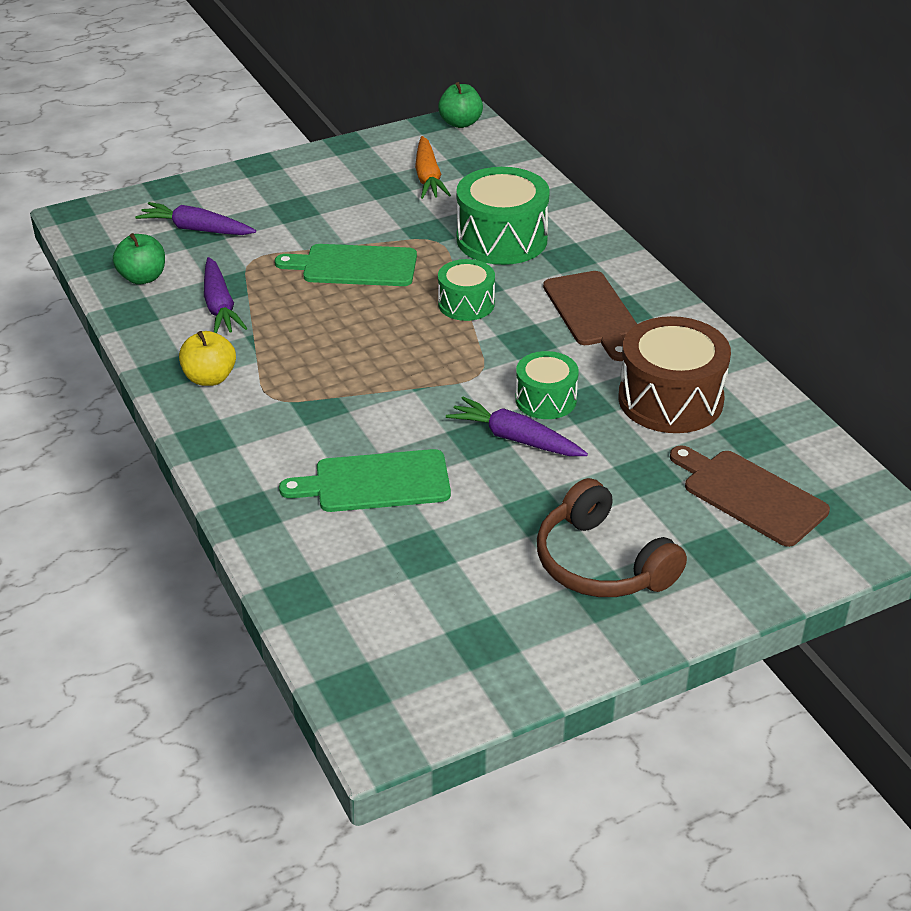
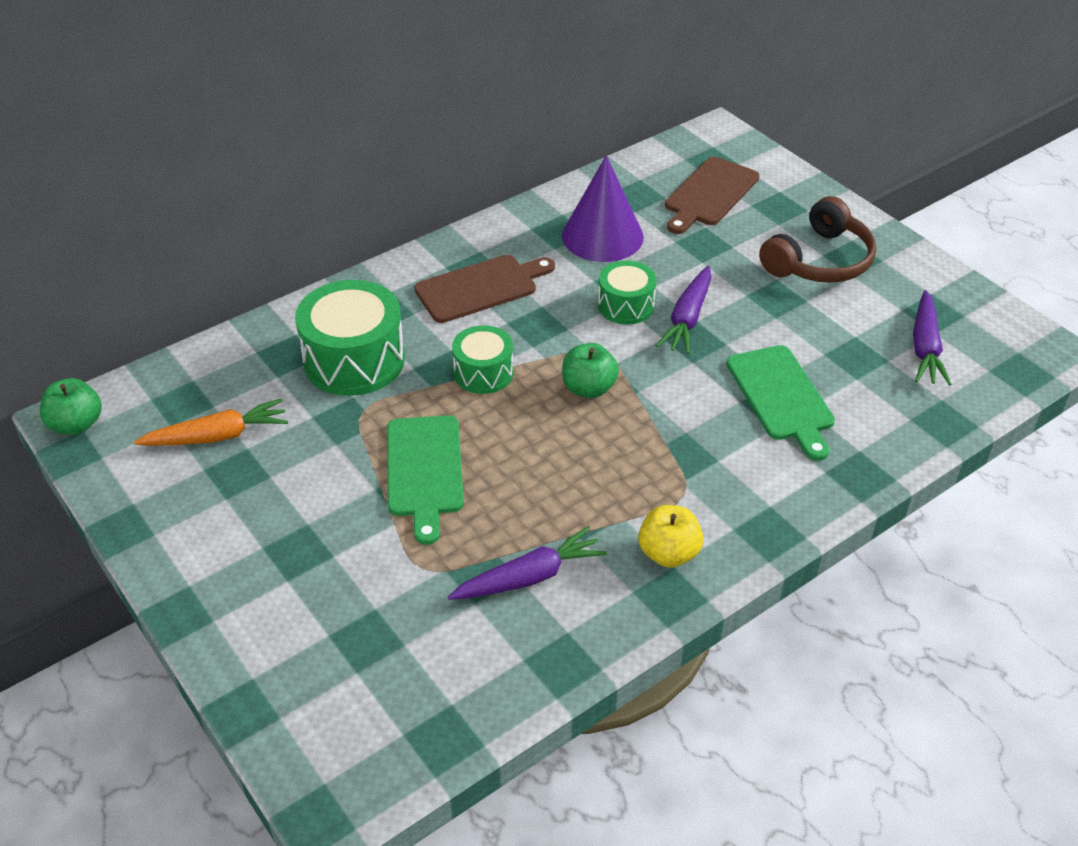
camera: 100 degrees left, 5 degrees up
(143, 278) = (482, 673): green apple -> green apple (588, 388)
(196, 229) = (357, 644): purple carrot -> purple carrot (925, 347)
(670, 399) = (602, 236): brown drum -> purple cone

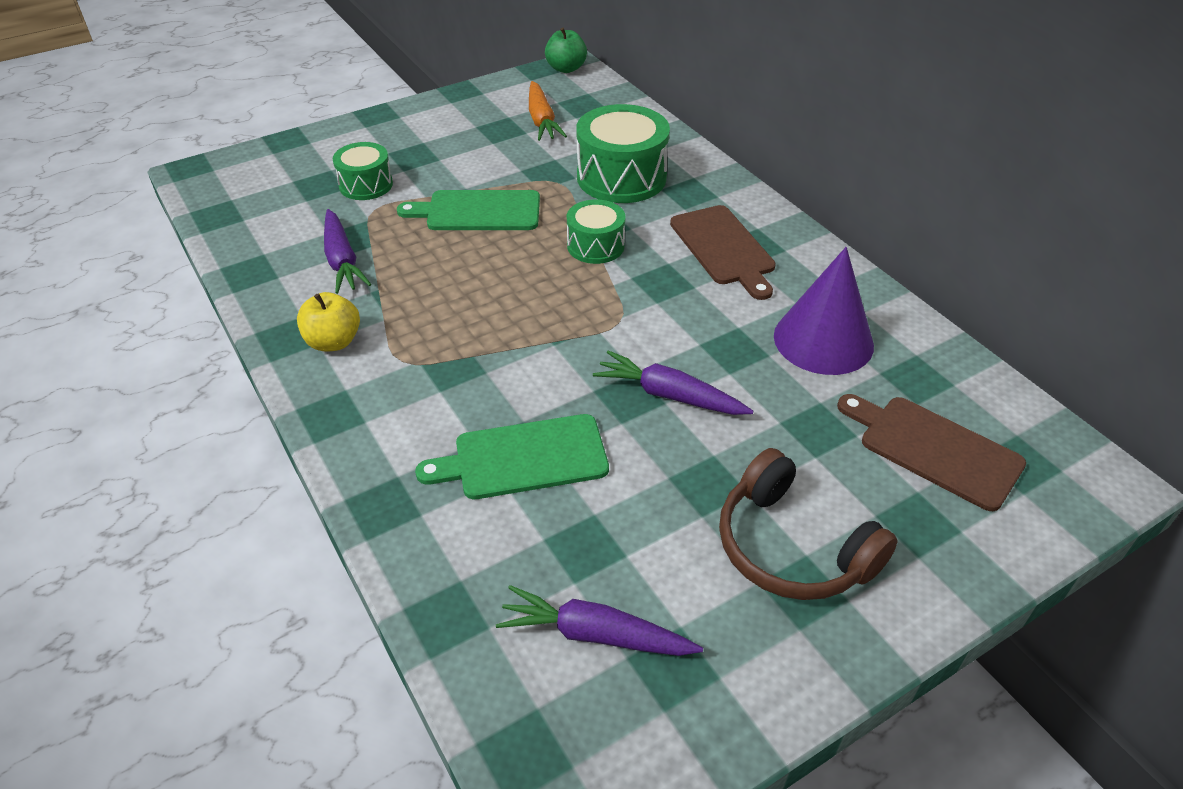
camera: 95 degrees right, 0 degrees up
(588, 388) = (563, 310): green apple -> none
(626, 305) = (694, 347): green drum -> green drum (366, 185)

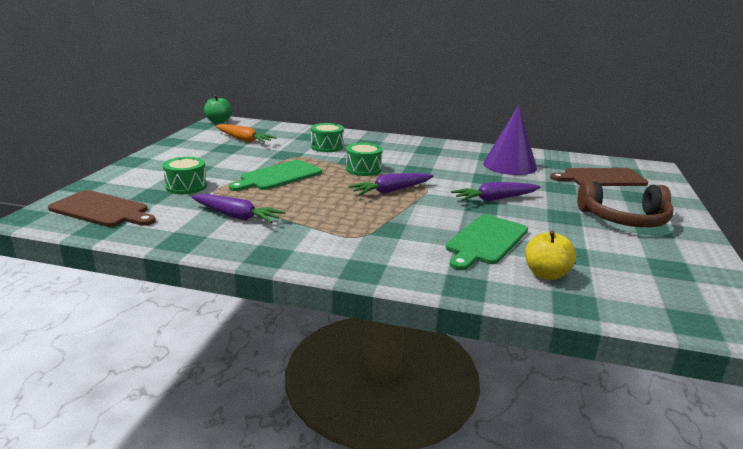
camera: 45 degrees left, 20 degrees down
(333, 342) = (302, 245): yellow apple -> yellow apple (546, 274)
(595, 635) = (631, 275): purple carrot -> purple carrot (391, 191)
(621, 177) = (327, 147): green drum -> green drum, size x0.59
(724, 248) = (419, 154): brown cutting board -> brown cutting board (102, 210)

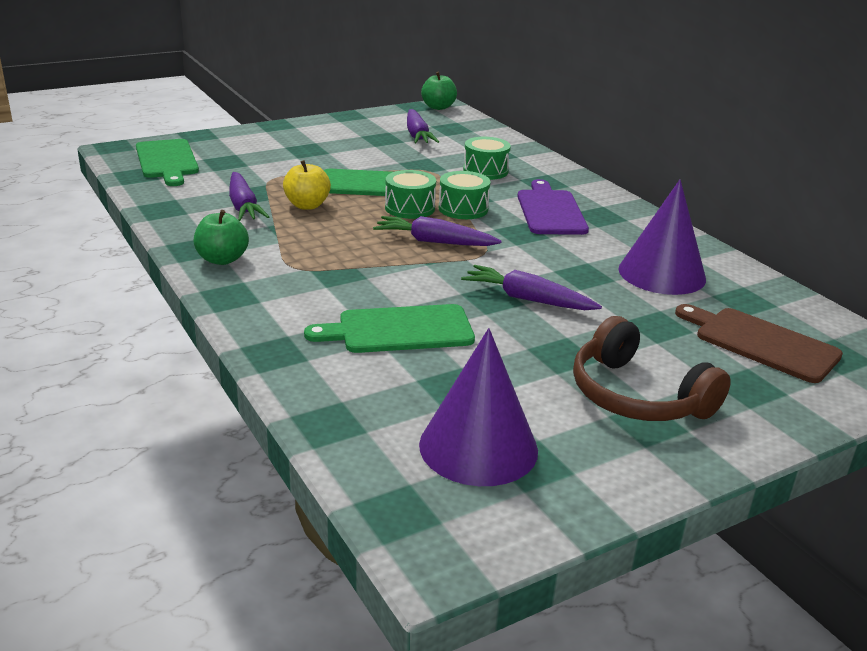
camera: 45 degrees right, 5 degrees up
(102, 210) = (167, 161): brown cutting board -> green cutting board
(186, 186) = (265, 164): green drum -> green drum (410, 208)
(244, 140) = (417, 135): orange carrot -> purple carrot
(304, 252) = (222, 259): none -> green apple
(403, 155) = (550, 211): none -> purple cutting board
(546, 274) = (374, 387): yellow apple -> yellow apple (307, 205)
(641, 274) = (478, 447): none -> purple cone

